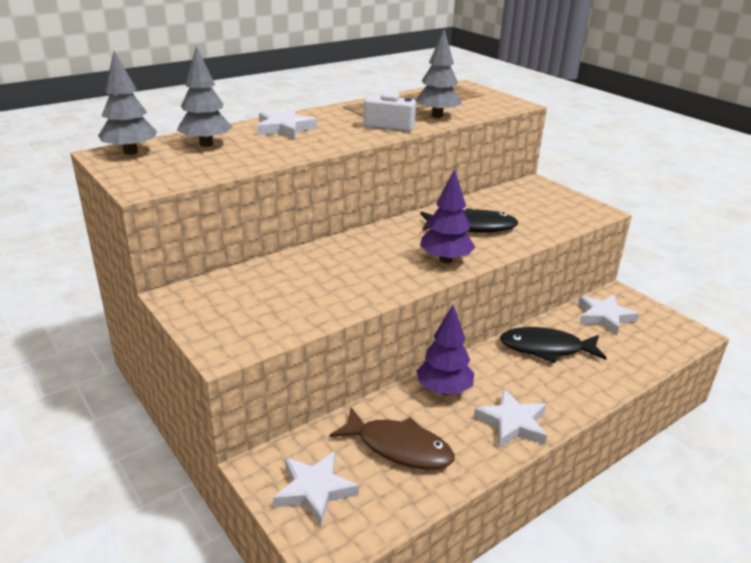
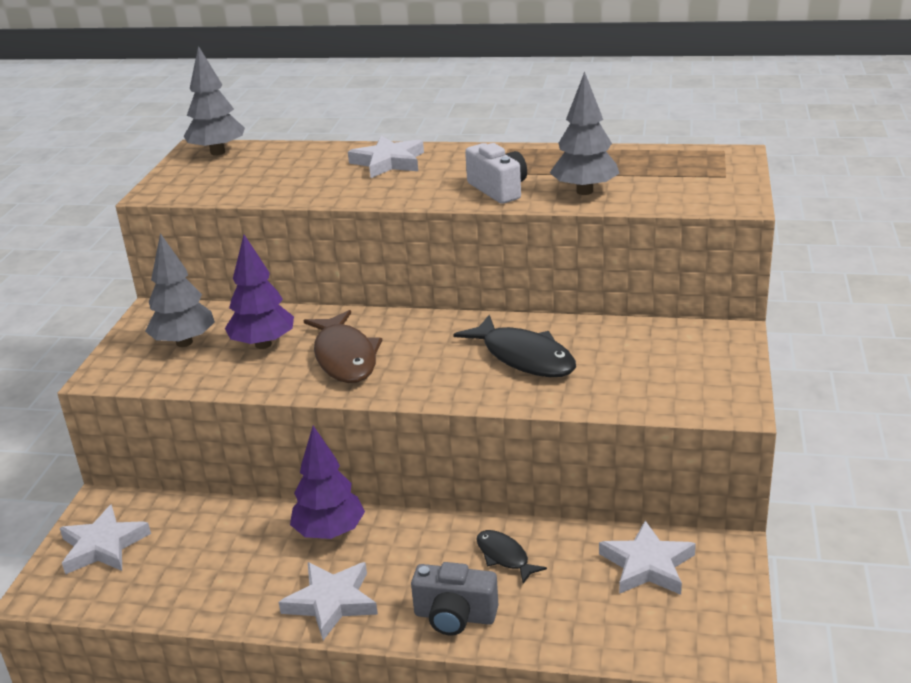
camera: 50 degrees right, 0 degrees up
(206, 144) = (287, 161): grey tree -> grey tree (184, 342)
(399, 447) = (208, 556): brown fish -> brown fish (344, 357)
(445, 260) = (419, 381): purple tree -> purple tree (263, 344)
(546, 348) = (504, 556): black fish -> black fish, size x0.56
(577, 389) = (455, 616): none -> grey camera

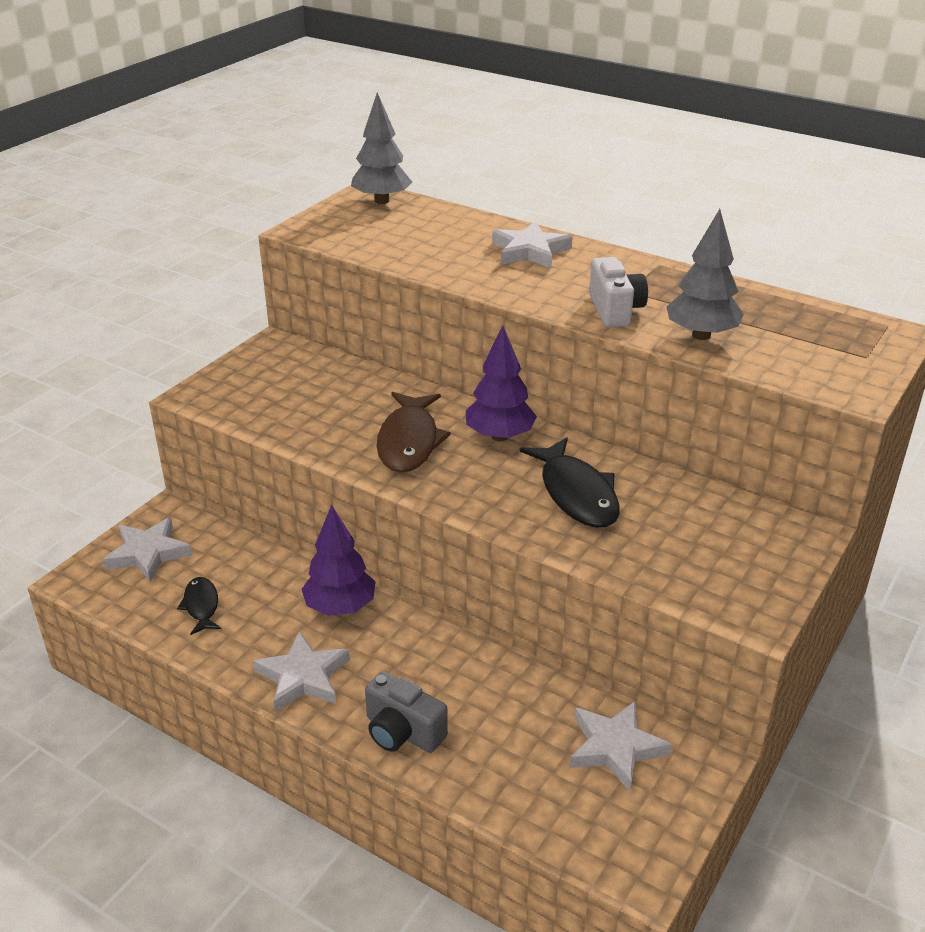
camera: 20 degrees right, 5 degrees up
(184, 342) = (280, 383): grey tree -> none
(263, 344) = (345, 406): purple tree -> purple tree (499, 436)
(504, 556) = (483, 688): black fish -> black fish (201, 606)

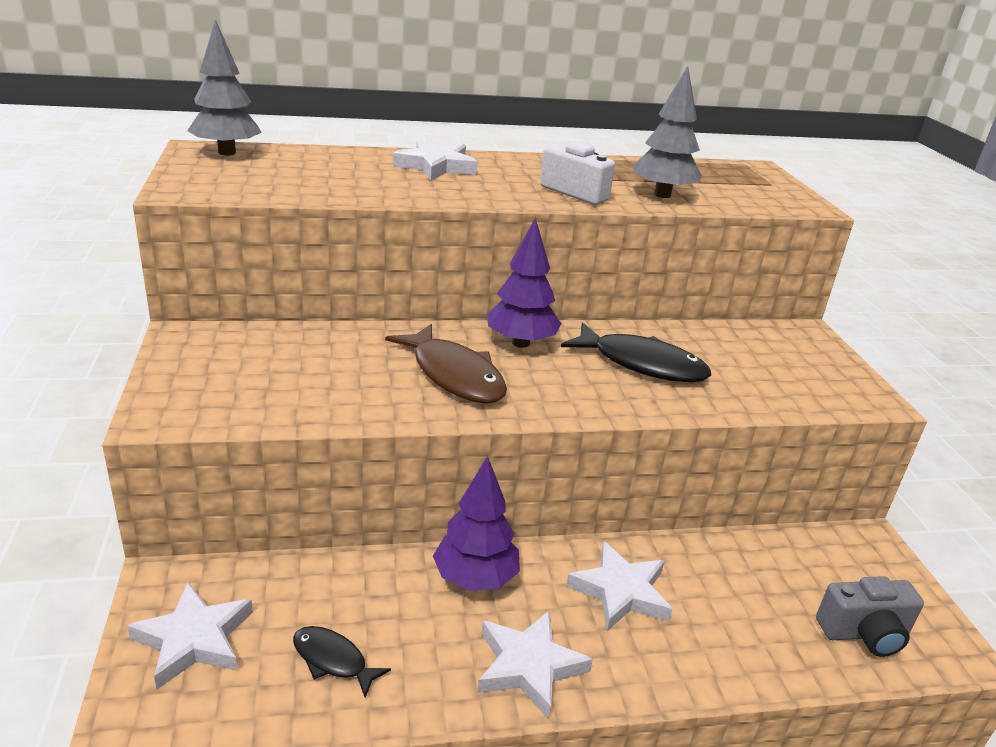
camera: 45 degrees left, 5 degrees down
(402, 732) = (674, 658): grey camera -> grey camera (864, 633)
(615, 748) = (815, 567): white star -> white star (621, 591)

